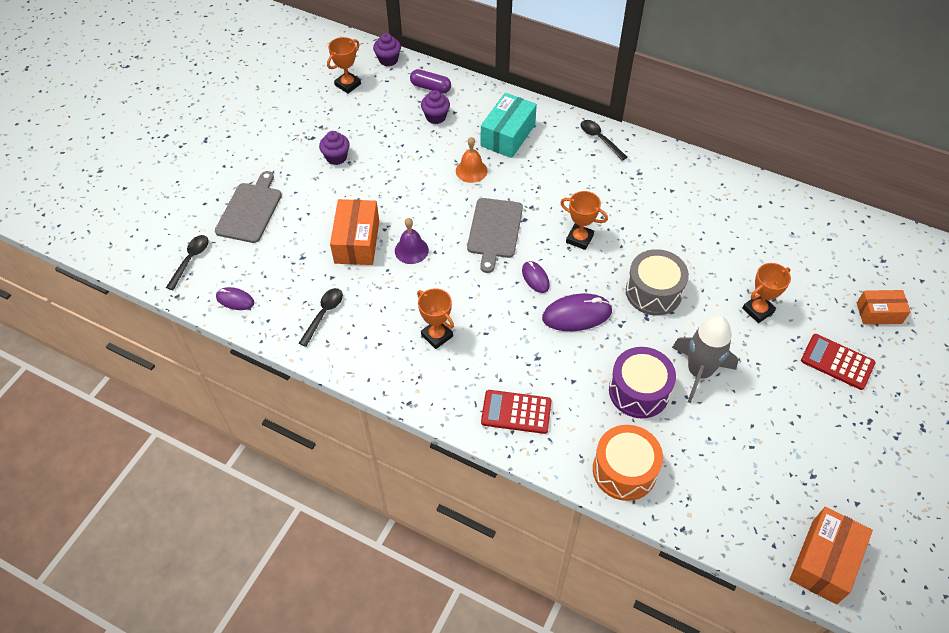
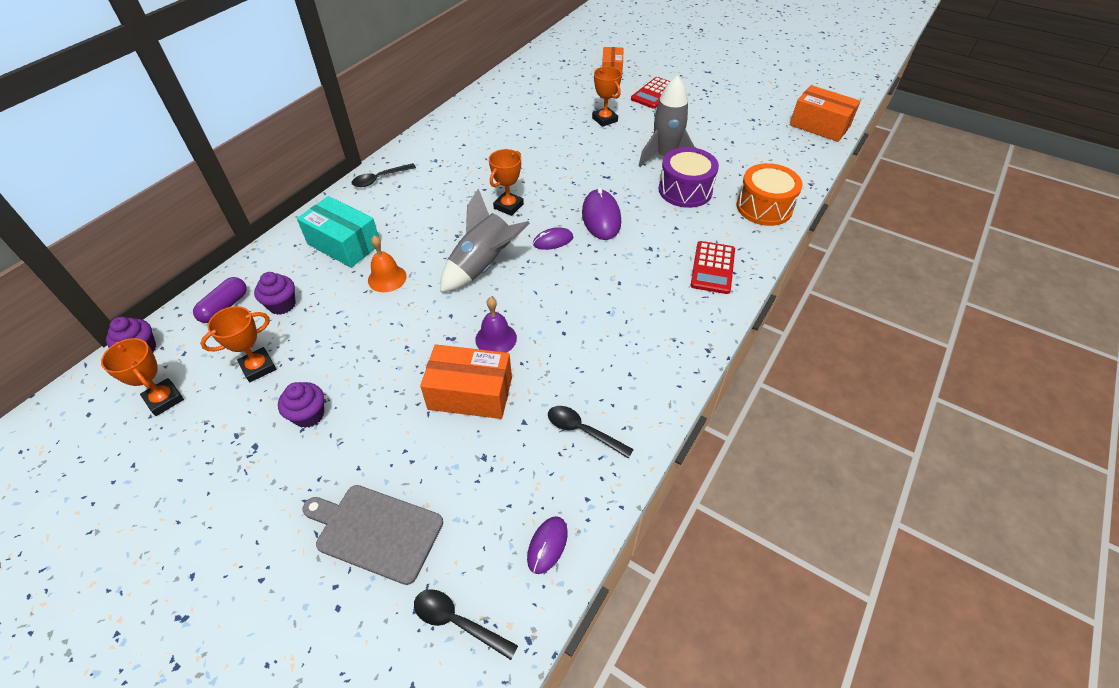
camera: 85 degrees left, 5 degrees down
(437, 335) = (620, 322): orange trophy -> orange trophy (258, 367)
(494, 231) = (483, 266): grey cutting board -> grey rocket
(653, 292) = (580, 169): grey drum -> none

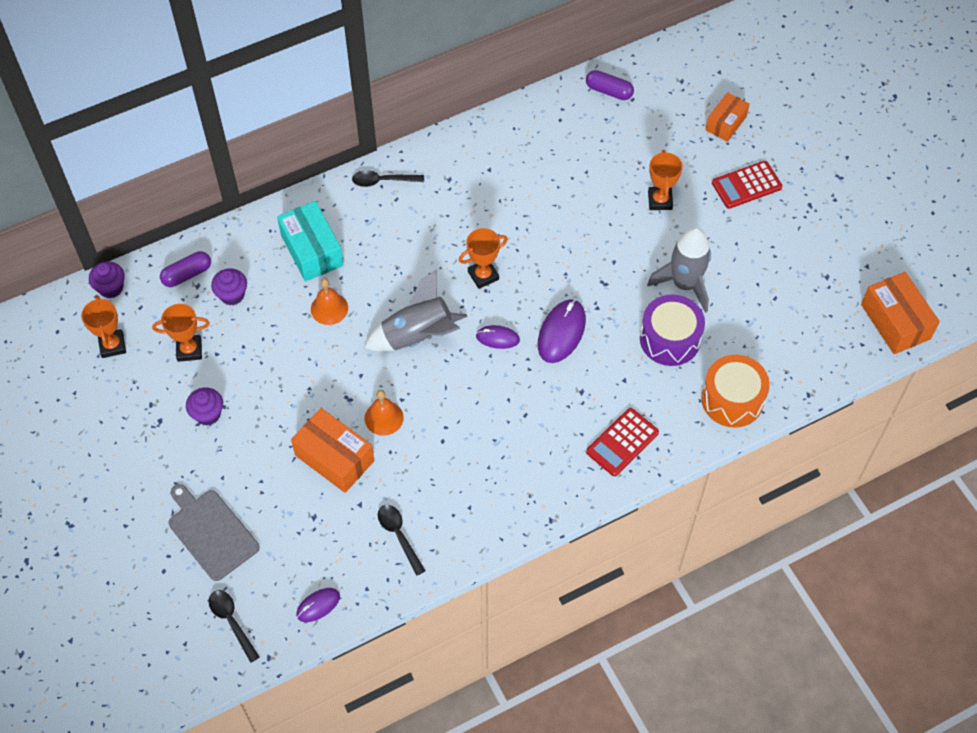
camera: 30 degrees right, 10 degrees up
(496, 338) = (384, 418): purple bell -> orange bell
(518, 79) = (609, 91): none -> purple capsule

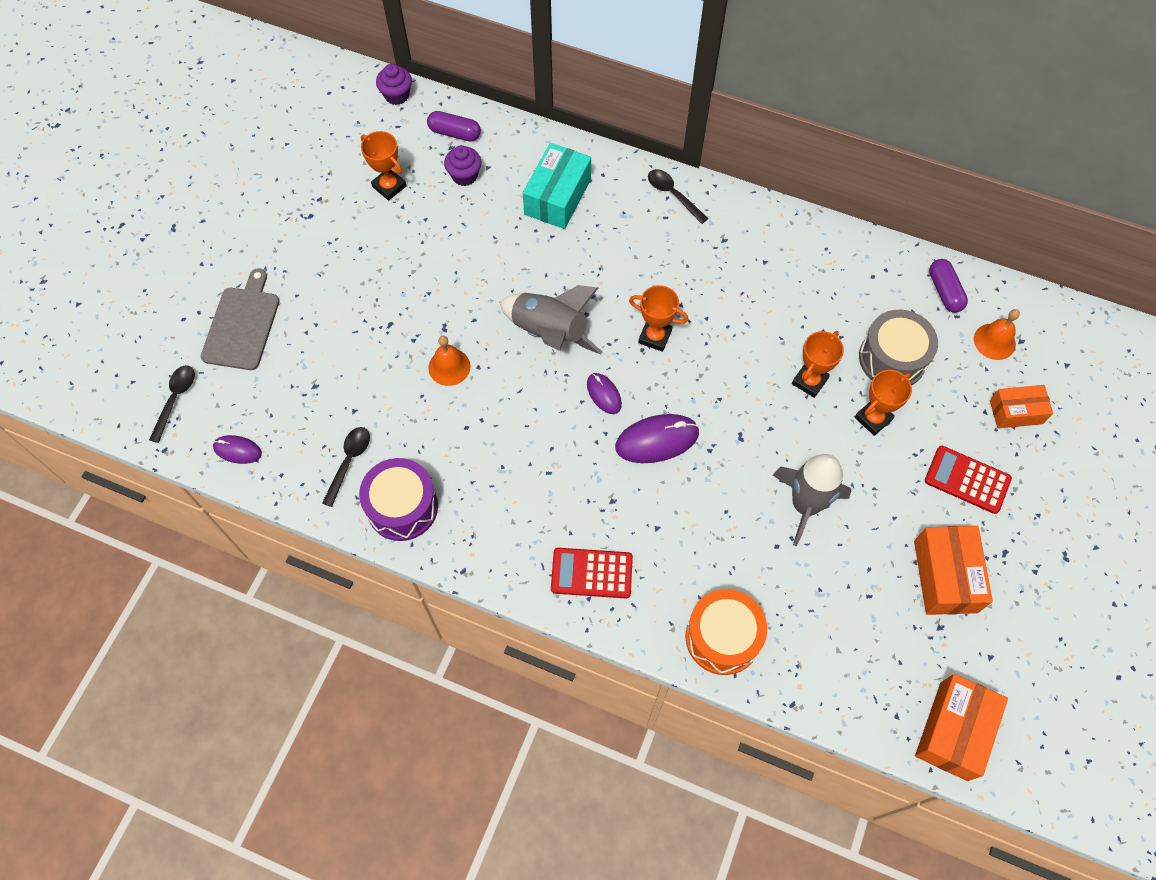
camera: 50 degrees right, 5 degrees up
(112, 345) = (348, 135): orange trophy -> orange trophy (809, 381)
(208, 414) = (343, 242): purple cupcake -> none
(329, 308) = (515, 250): orange bell -> orange bell (994, 341)
(334, 458) = (381, 360): orange box -> orange box (945, 576)
(628, 157) = (892, 359): none -> grey drum
(670, 339) = (735, 535): purple drum -> purple drum (402, 507)

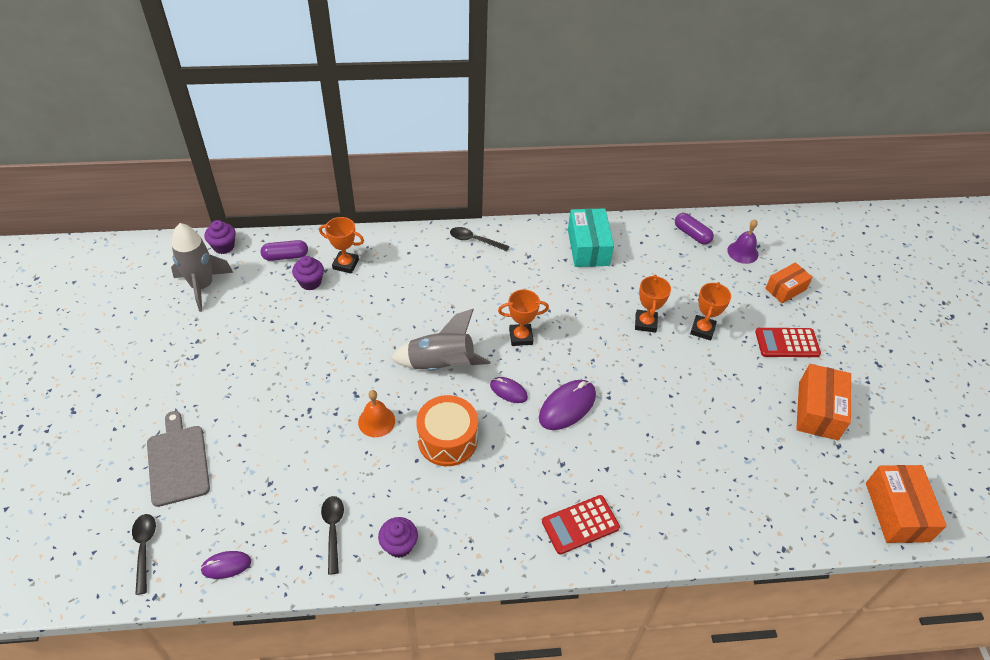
camera: 30 degrees left, 15 degrees down
(389, 186) = (252, 311): orange trophy -> orange trophy (345, 264)
(402, 507) = (399, 545): purple drum -> purple cupcake
(557, 197) = (391, 271): turquoise box -> turquoise box (588, 247)
(722, 637) = (704, 525): orange drum -> orange drum (447, 440)
(805, 505) = (698, 405): grey rocket -> grey rocket (202, 286)
(892, 359) = (688, 287): grey drum -> none
(945, 576) = (818, 411): orange box -> orange box turned 45 degrees clockwise
(994, 341) = (742, 252): orange bell -> purple bell

